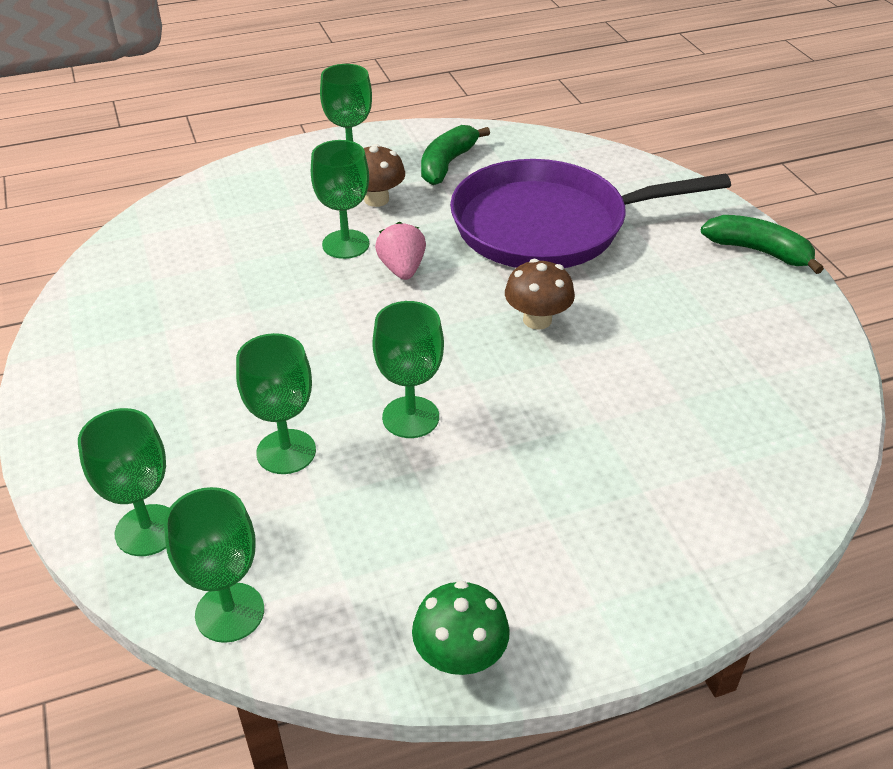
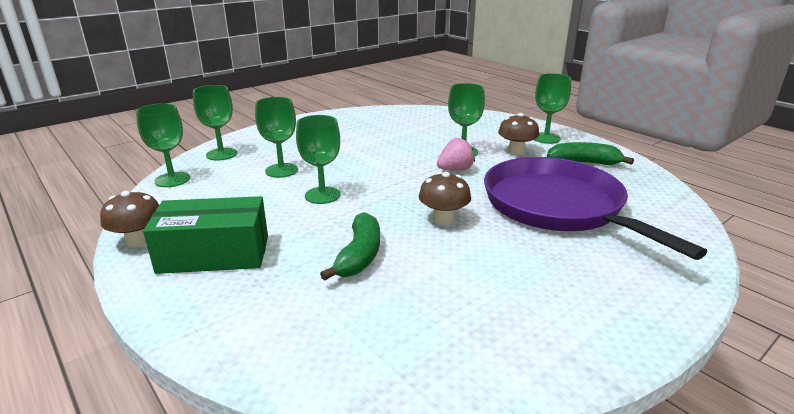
camera: 70 degrees right, 15 degrees down
(460, 656) = (138, 240): green mushroom -> brown mushroom
(539, 558) = (214, 254): none -> green box
(759, 251) = (650, 315): green banana -> green banana (359, 256)

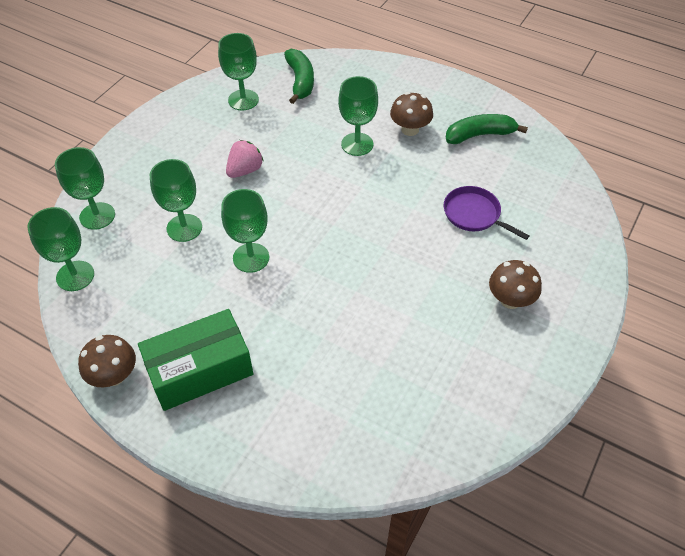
camera: 20 degrees left, 25 degrees up
(359, 256) = (330, 333): green banana -> green banana (300, 81)
(443, 219) = (381, 261): brown mushroom -> brown mushroom (510, 300)
(455, 170) = (361, 179): pink strawberry -> pink strawberry (245, 170)
(546, 138) = (432, 96): green goblet -> green goblet (243, 100)
(558, 207) = (474, 214): purple pan -> purple pan, size x0.44

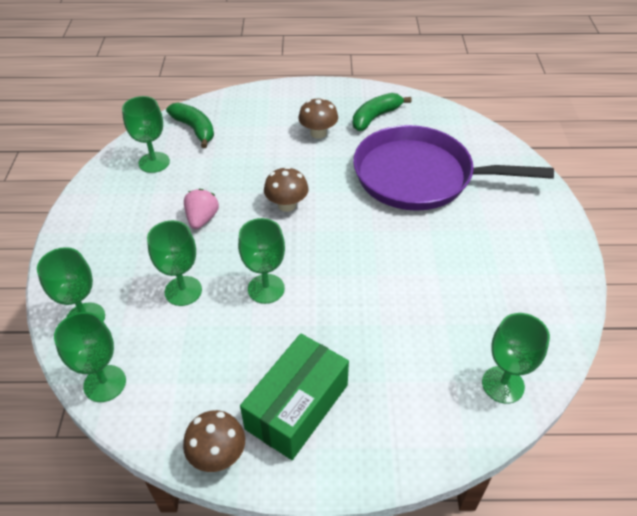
camera: 30 degrees left, 5 degrees down
(357, 144) = (284, 160): green goblet -> green goblet (503, 384)
(474, 214) = (419, 176): purple pan -> purple pan, size x2.28
(510, 300) = (497, 227): brown mushroom -> brown mushroom (287, 205)

